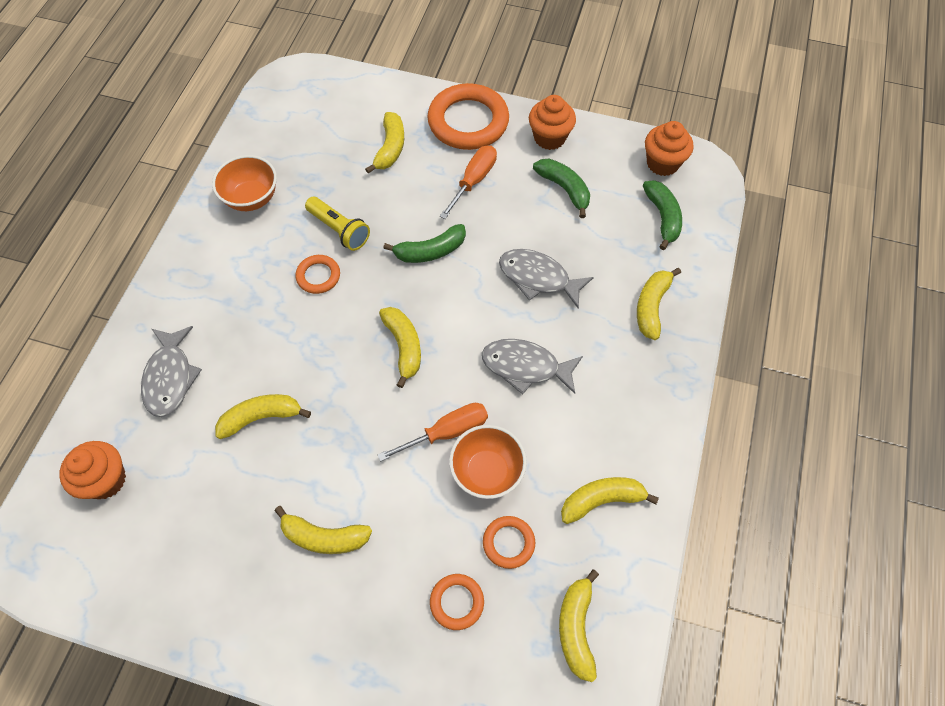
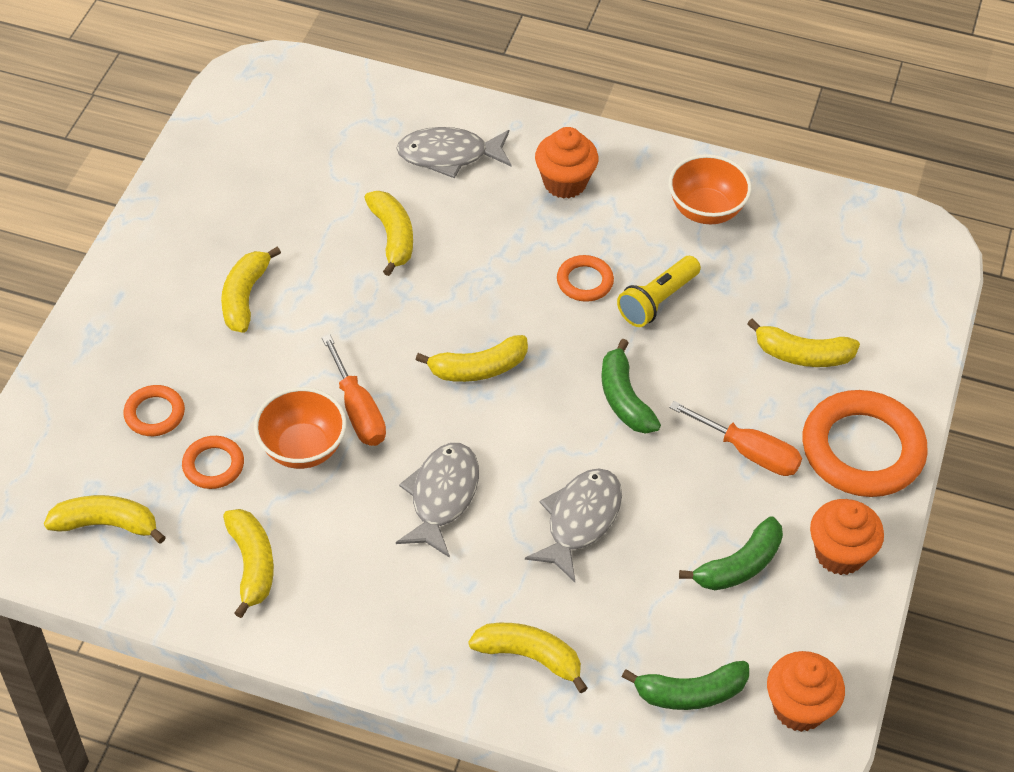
camera: 90 degrees right, 10 degrees down
(106, 480) = (332, 116): orange cupcake -> orange cupcake (565, 183)

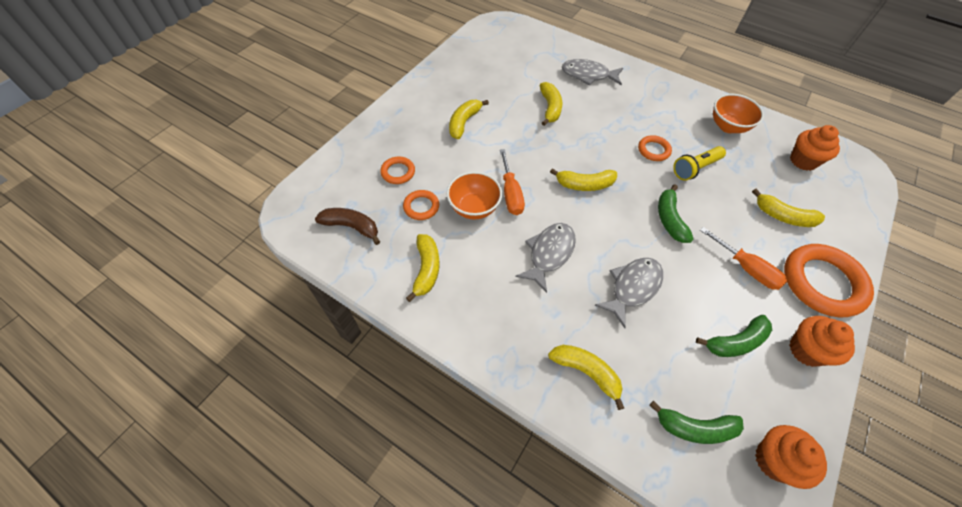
camera: 15 degrees right, 5 degrees up
(107, 524) = (352, 227): yellow banana -> brown banana
(565, 183) = (649, 99): orange cupcake -> orange cupcake (803, 161)

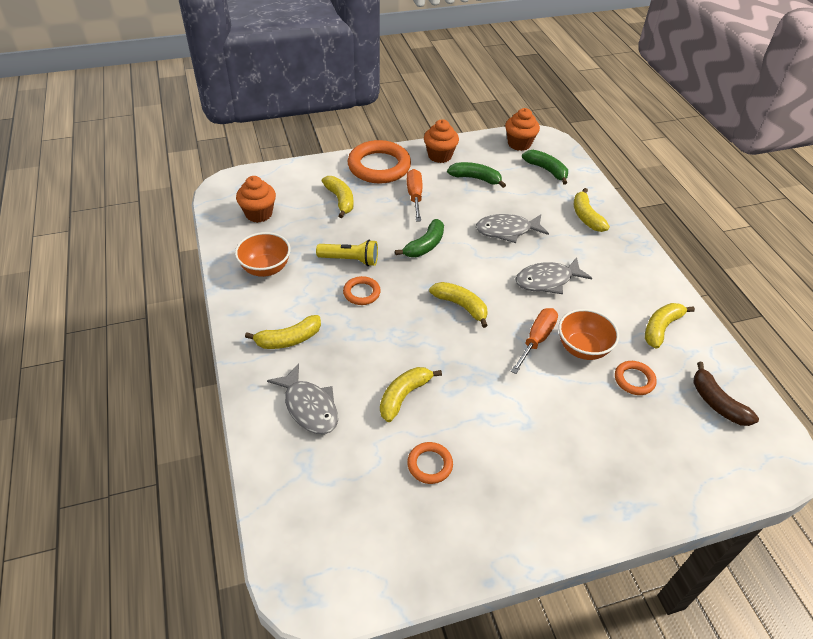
camera: 140 degrees left, 10 degrees down
(398, 172) = (638, 430): orange ring -> orange ring (429, 464)
(464, 122) = (519, 443): yellow banana -> yellow banana (288, 339)

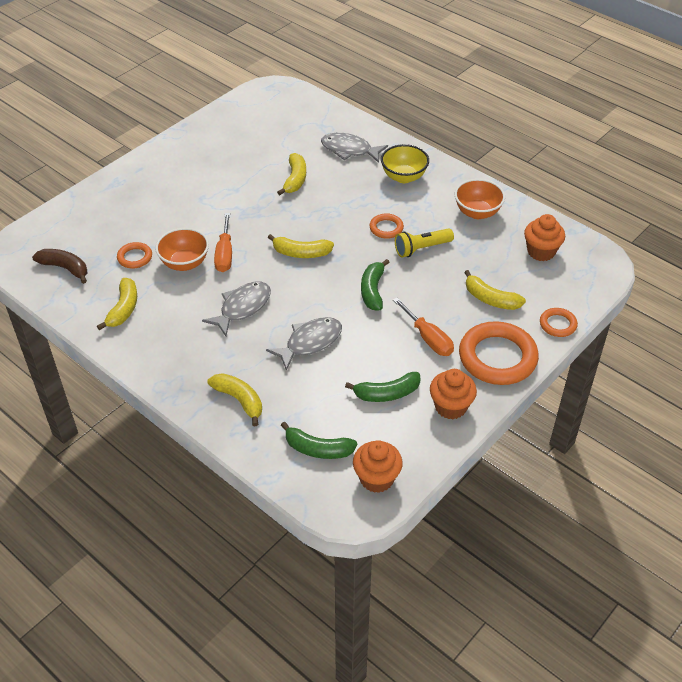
camera: 150 degrees right, 0 degrees up
(288, 339) = (403, 177): yellow banana -> yellow bowl
(429, 464) = (250, 154): orange ring -> orange ring (558, 324)

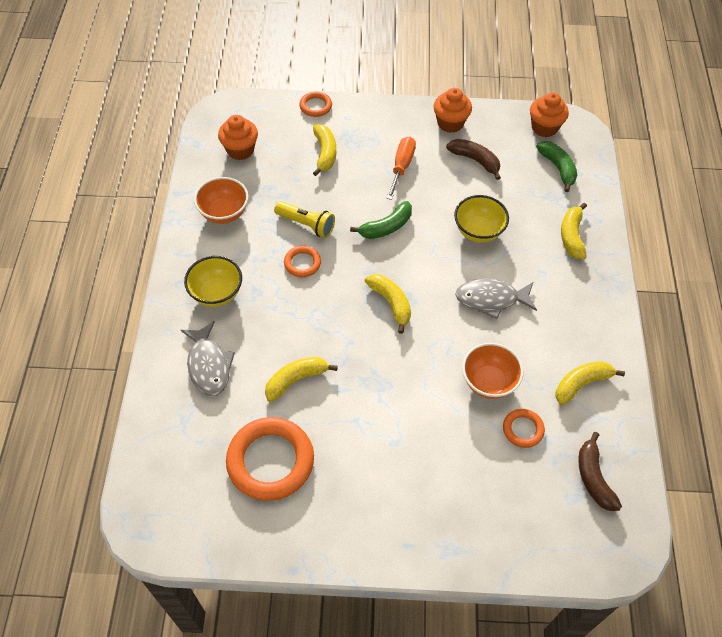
camera: 130 degrees left, 10 degrees up
(225, 254) = (447, 360): orange screwdriver -> none
(310, 342) = (478, 231): grey fish -> yellow bowl
(386, 393) = (475, 160): green banana -> brown banana
(497, 357) = (381, 122): orange ring -> orange ring (270, 461)

